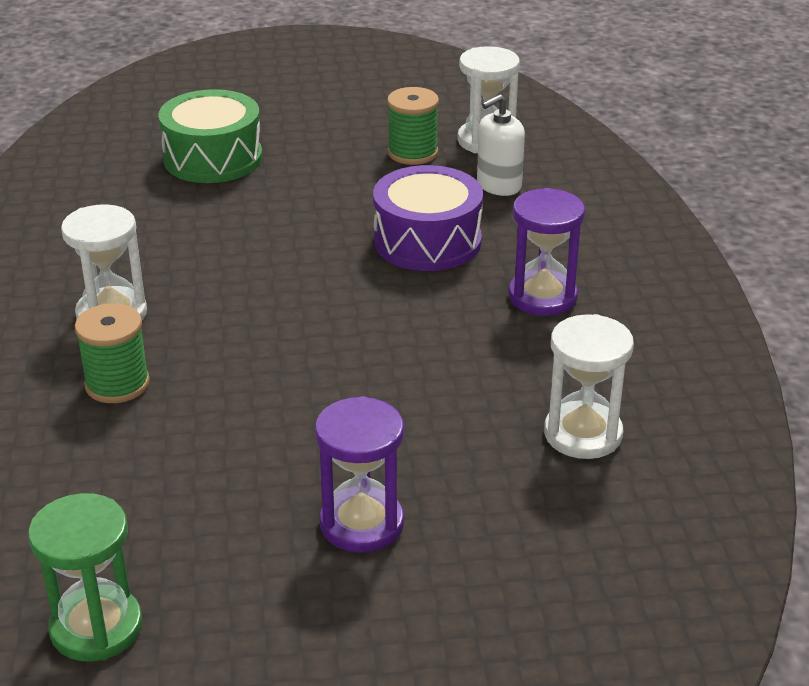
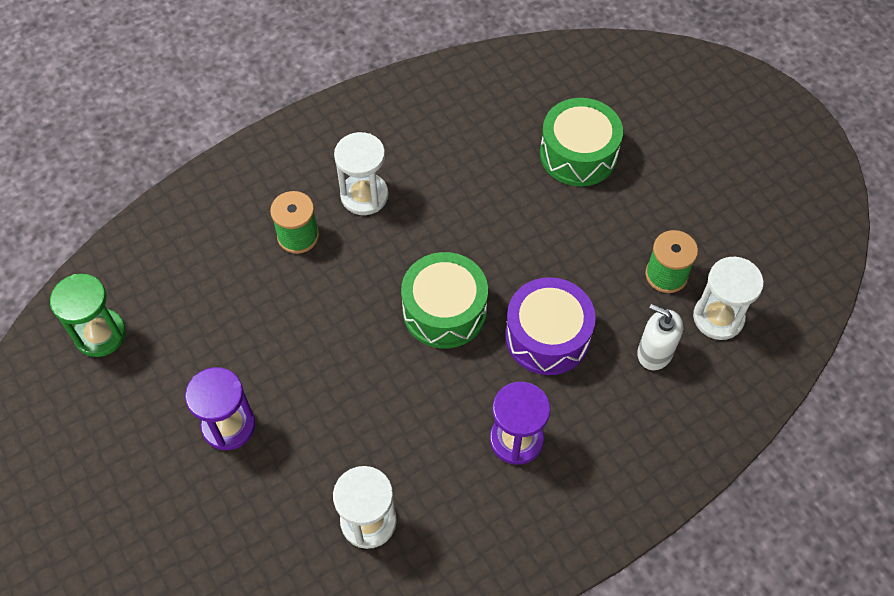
camera: 65 degrees right, 25 degrees up
(335, 299) = (444, 310): none -> green drum

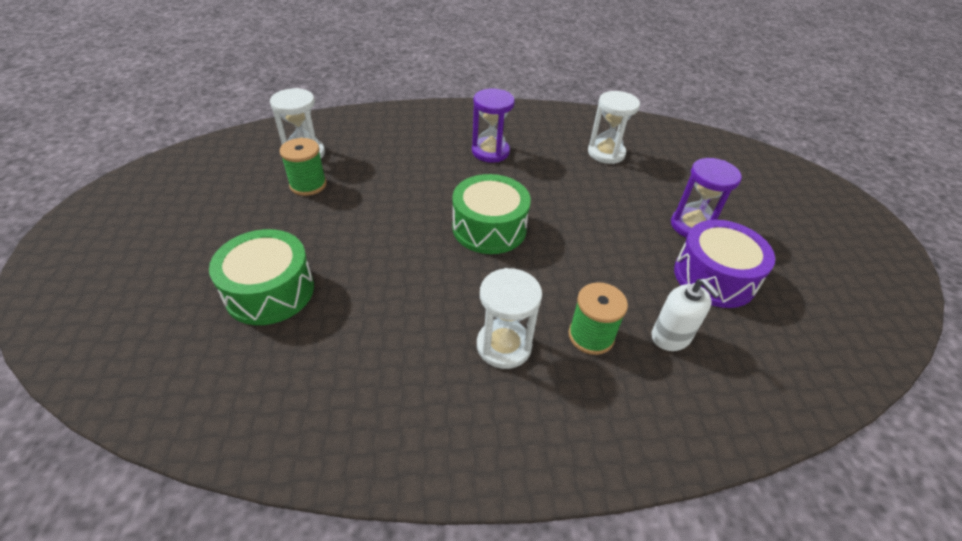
camera: 155 degrees left, 15 degrees down
(100, 334) = (812, 330): green hourglass -> none
(547, 336) = (426, 186): purple drum -> purple drum (714, 277)
(654, 352) = (365, 154): white soap dispenser -> white soap dispenser (671, 336)

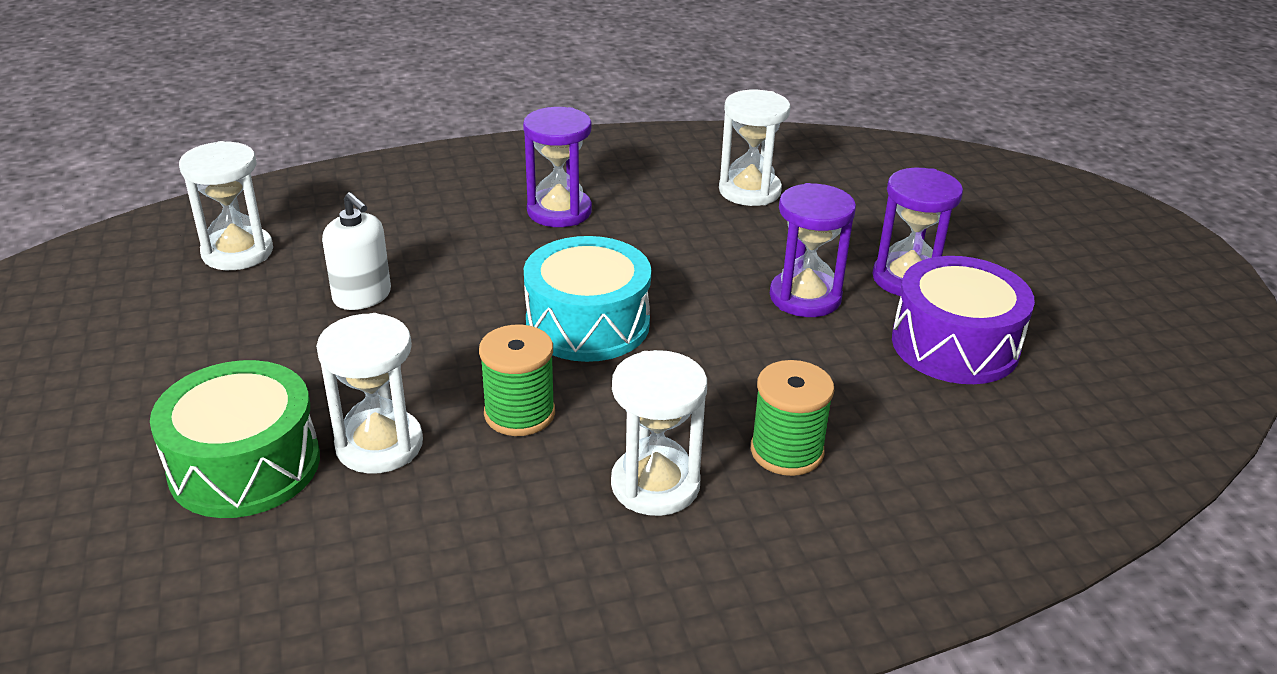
camera: 10 degrees left, 10 degrees down
(308, 185) = (259, 299): green spool -> green spool (519, 413)
(348, 290) = (379, 445): none -> white hourglass
(489, 228) = (587, 324): green drum -> turquoise drum
(625, 229) = (805, 297): none -> purple hourglass
(671, 336) = (907, 434): white soap dispenser -> white soap dispenser (362, 296)

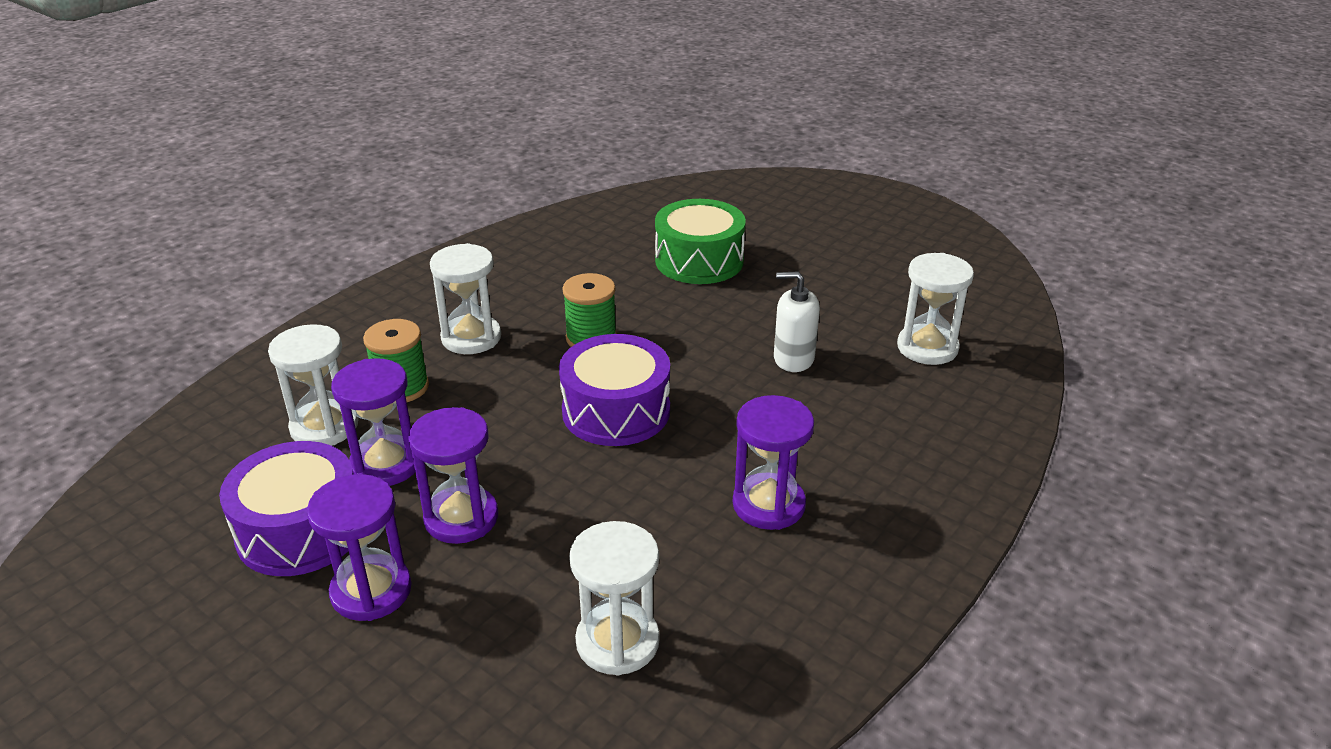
camera: 145 degrees right, 0 degrees up
(379, 445) = (647, 293): white hourglass -> white hourglass (324, 427)
(587, 324) = (616, 411): turquoise drum -> purple drum
(849, 370) = (386, 464): none -> purple hourglass

